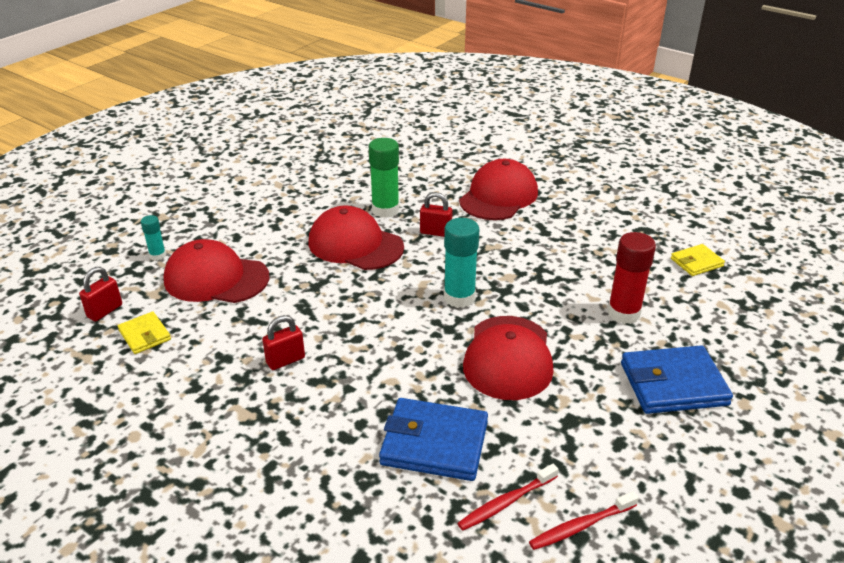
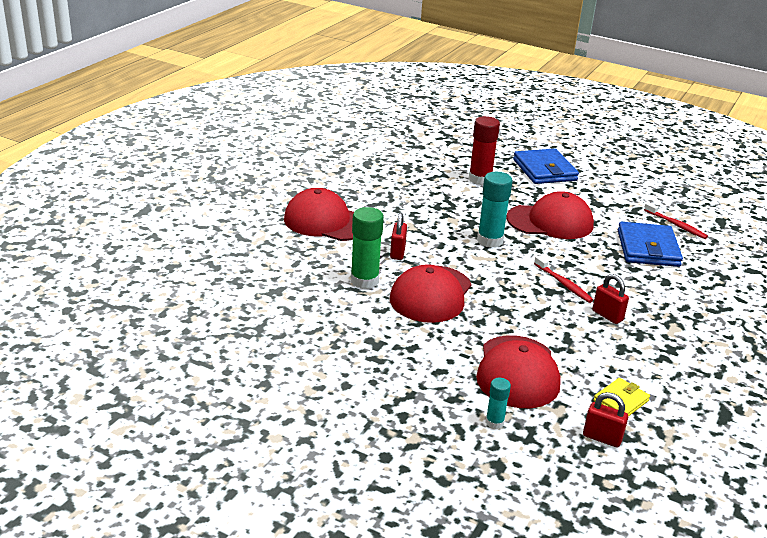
camera: 100 degrees left, 5 degrees down
(581, 526) = (675, 204): red toothbrush -> red toothbrush (563, 284)
(696, 262) = (407, 150): yellow wallet -> none

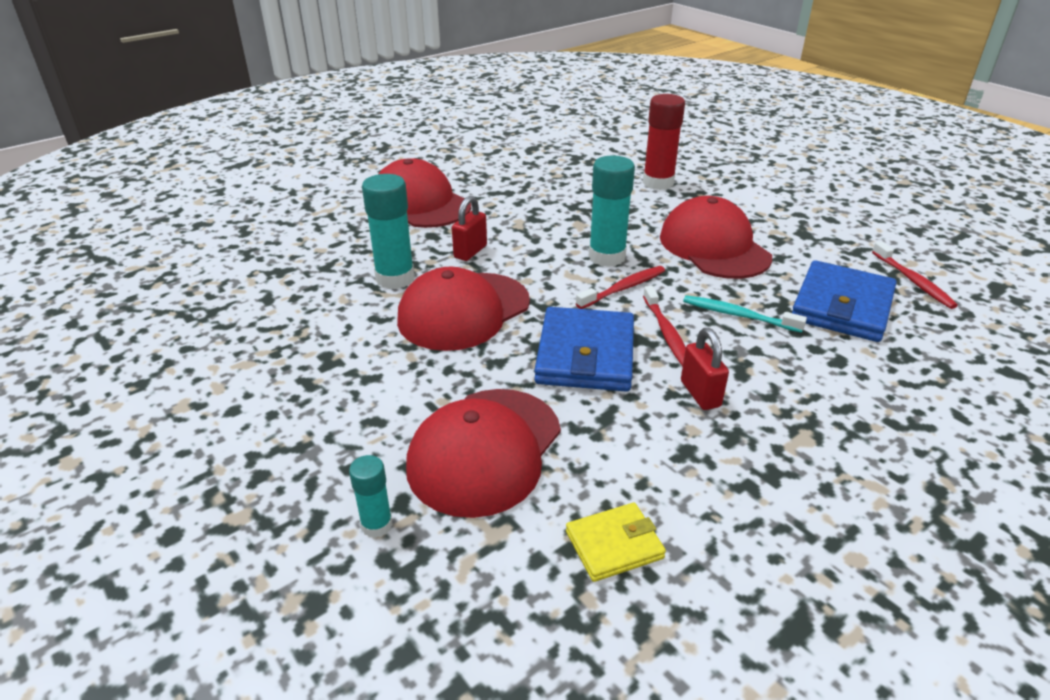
camera: 25 degrees right, 5 degrees up
(364, 281) = (395, 278): green glue stick -> turquoise glue stick
(517, 260) = (623, 288): none -> red toothbrush
(544, 170) = (757, 183): blue wallet -> blue wallet (585, 354)
(550, 222) = (714, 247): red cap -> red cap turned 135 degrees counterclockwise
(595, 265) = (738, 315): none -> turquoise toothbrush
(602, 438) = (527, 606): red padlock -> none

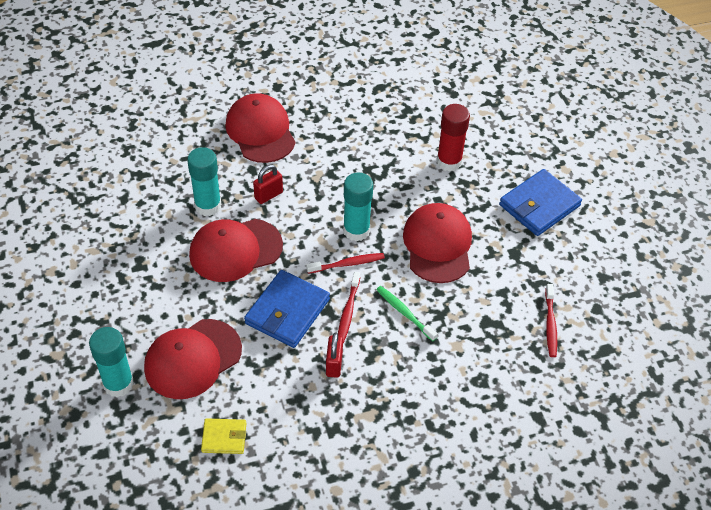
camera: 20 degrees right, 15 degrees up
(377, 525) = (118, 384): turquoise glue stick -> turquoise glue stick, size x1.85
(738, 315) = (404, 313): turquoise toothbrush -> green toothbrush
(842, 306) = (479, 329): blue wallet -> blue wallet (539, 205)

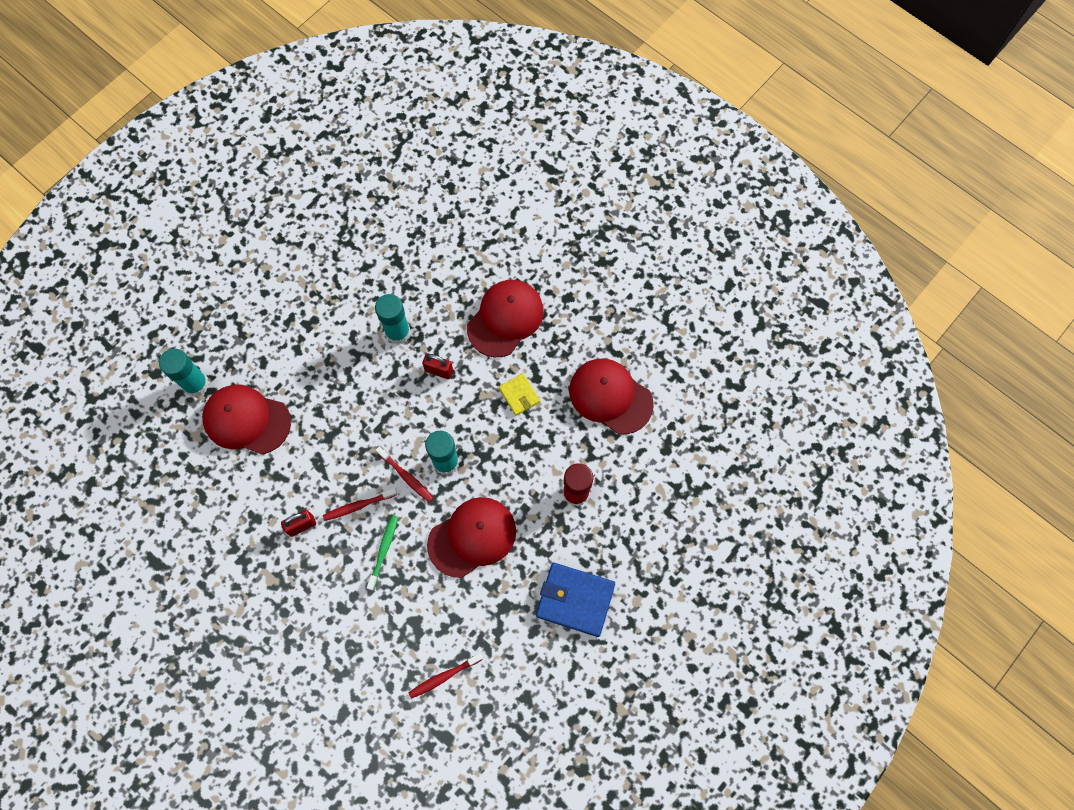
camera: 60 degrees right, 20 degrees up
(224, 437) = (193, 487): yellow wallet -> yellow wallet (519, 395)
(235, 250) = (366, 383): red cap -> red cap (610, 396)
(287, 311) = (330, 460): blue wallet -> none

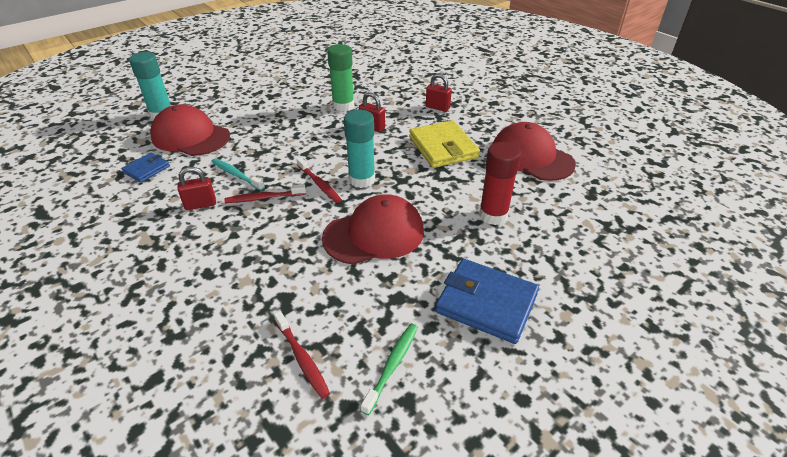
camera: 10 degrees right, 30 degrees down
(225, 483) = (147, 169): none -> blue wallet
(319, 476) = (236, 175): none -> turquoise toothbrush
(383, 550) = (275, 233): green toothbrush -> green toothbrush (392, 365)
(398, 332) = (343, 106): turquoise glue stick -> green glue stick
(444, 677) = (302, 358): red toothbrush -> red toothbrush turned 105 degrees counterclockwise
(505, 319) = (437, 107): red cap -> red padlock
(519, 395) = (443, 147): yellow wallet -> yellow wallet, size x1.82

